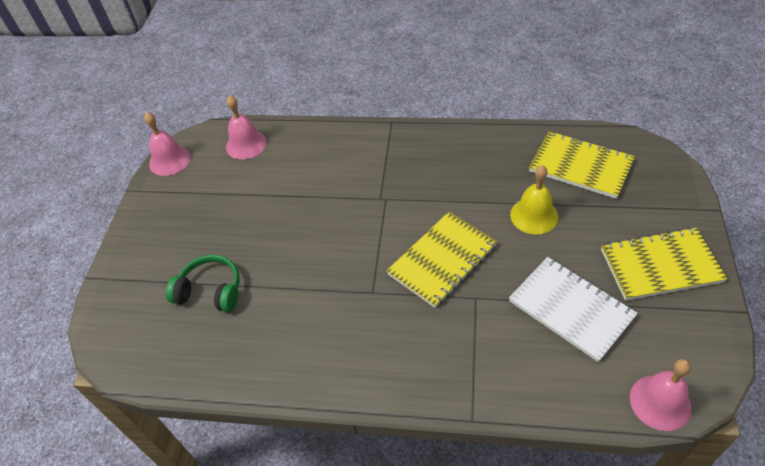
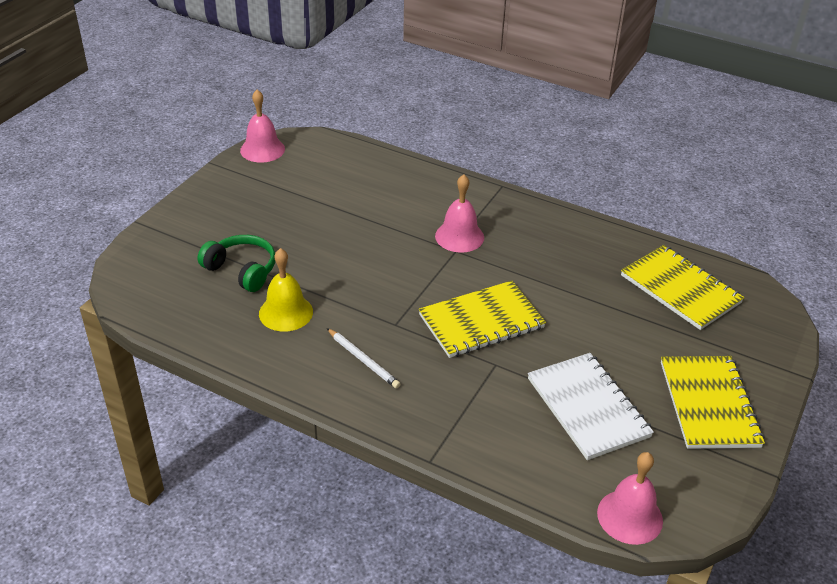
camera: 15 degrees right, 10 degrees down
(246, 144) = (343, 159): pink bell -> pink bell (459, 236)
(363, 340) = (363, 360): none -> white pencil
(534, 215) = (601, 315): yellow bell -> yellow bell (286, 312)
(660, 265) = (709, 404): yellow notebook -> yellow notebook turned 75 degrees clockwise

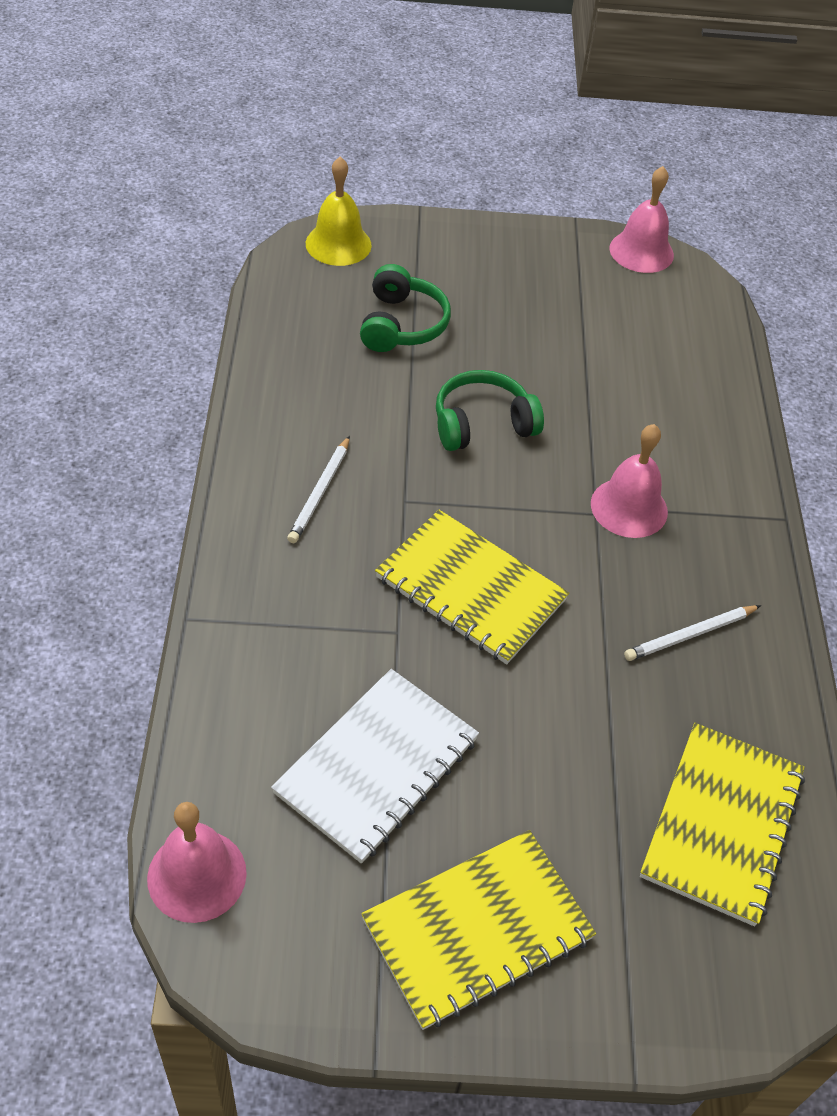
camera: 60 degrees right, 10 degrees up
(286, 312) = (356, 391): yellow bell -> yellow bell (338, 244)
(355, 268) = (482, 424): none -> green headphones
(559, 251) = (690, 635): none -> white pencil

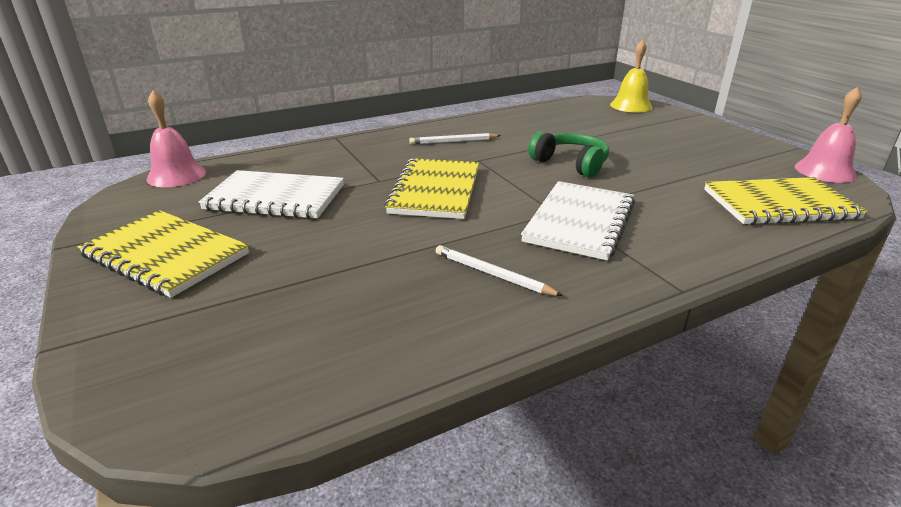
camera: 65 degrees right, 20 degrees down
(402, 324) = (605, 129): green headphones -> none
(629, 507) = (580, 222): pink bell -> white notebook
(722, 824) = (312, 335): yellow notebook -> yellow notebook (779, 204)

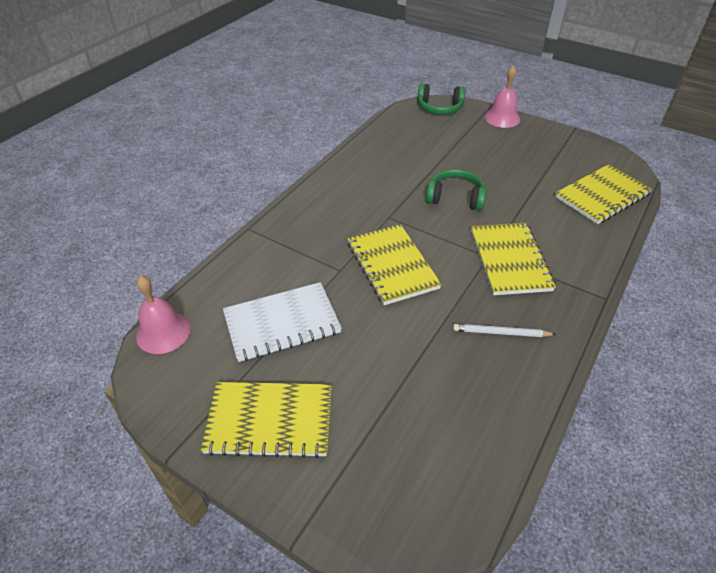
camera: 30 degrees left, 15 degrees up
(453, 141) = (350, 200): white pencil -> none
(580, 222) = (509, 260): white notebook -> yellow notebook
(631, 106) = (439, 108): yellow bell -> green headphones
(825, 171) = (604, 150): pink bell -> pink bell (502, 118)

